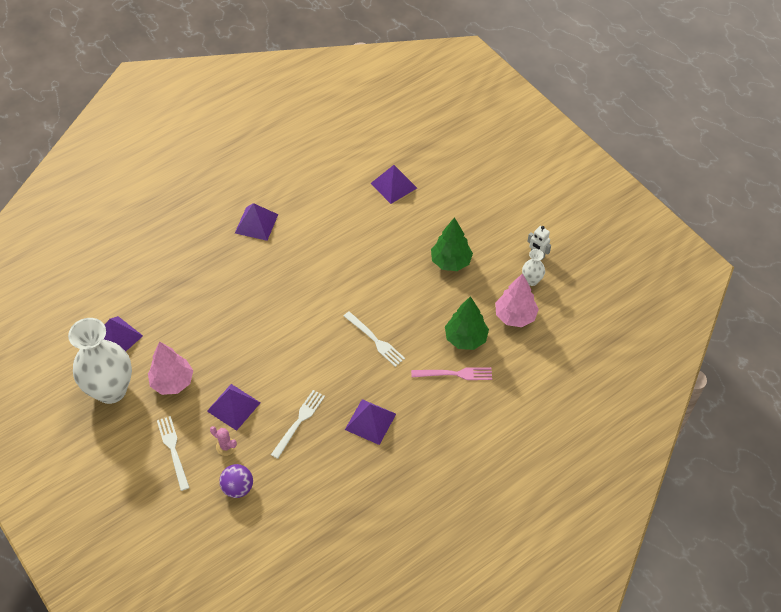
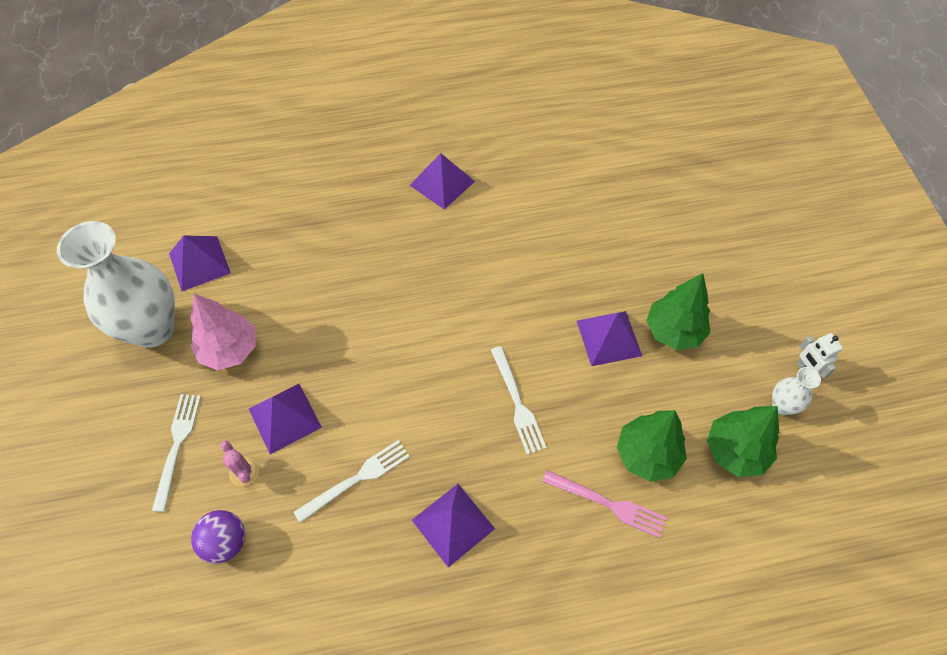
camera: 25 degrees right, 5 degrees up
(394, 185) = (641, 197): purple pyramid -> purple pyramid (609, 338)
(515, 316) = (735, 451): pink tree -> green tree

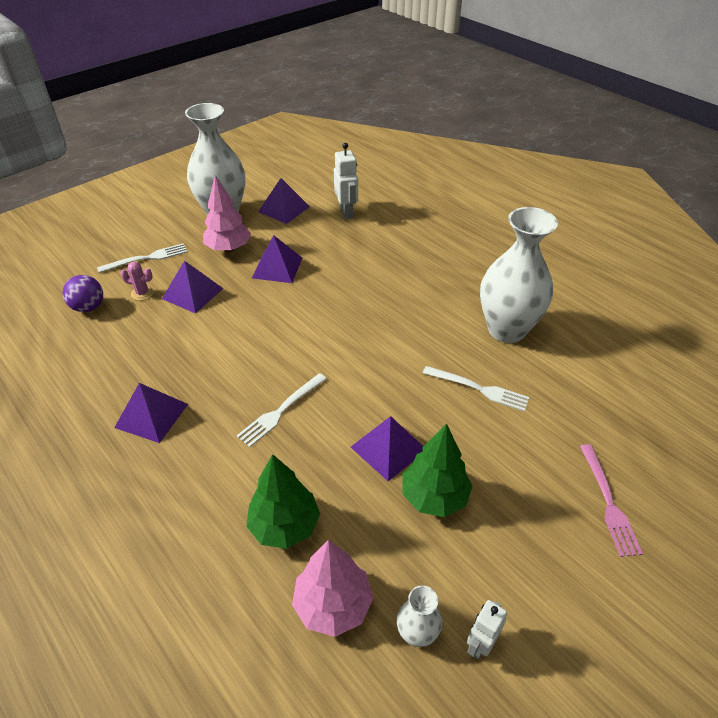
camera: 60 degrees right, 15 degrees down
(244, 472) = (142, 293): pink cactus -> pink cactus turned 75 degrees clockwise
(259, 208) = (346, 212): none -> white robot
(357, 479) = (164, 347): white fork -> white fork (479, 389)
(442, 183) = (451, 284): purple pyramid -> purple pyramid (277, 267)
(529, 178) = (506, 330): none -> white vase
(608, 504) = (218, 514): pink fork -> pink fork (608, 503)
(735, 451) = (333, 604): green tree -> pink tree

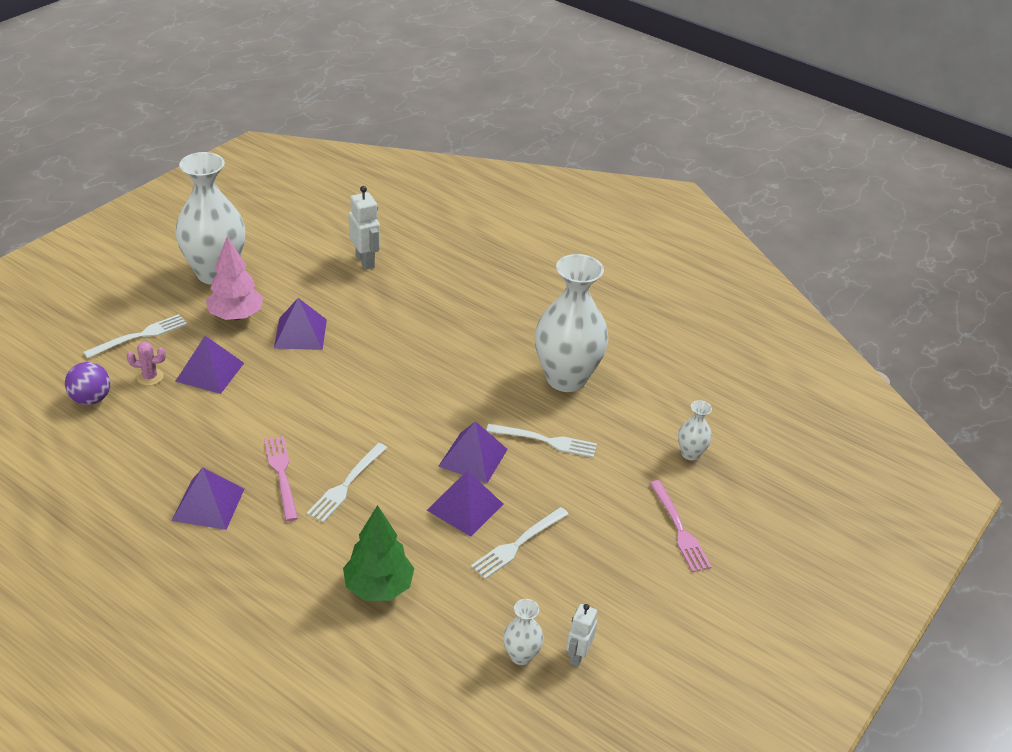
camera: 15 degrees left, 5 degrees down
(225, 394) = (281, 474): none -> pink fork
(283, 209) = (288, 262): purple pyramid -> purple pyramid (473, 457)
(333, 604) = (441, 644): pink tree -> none
(434, 497) = (518, 544): green tree -> white fork
(625, 419) = (690, 454): none -> white vase

